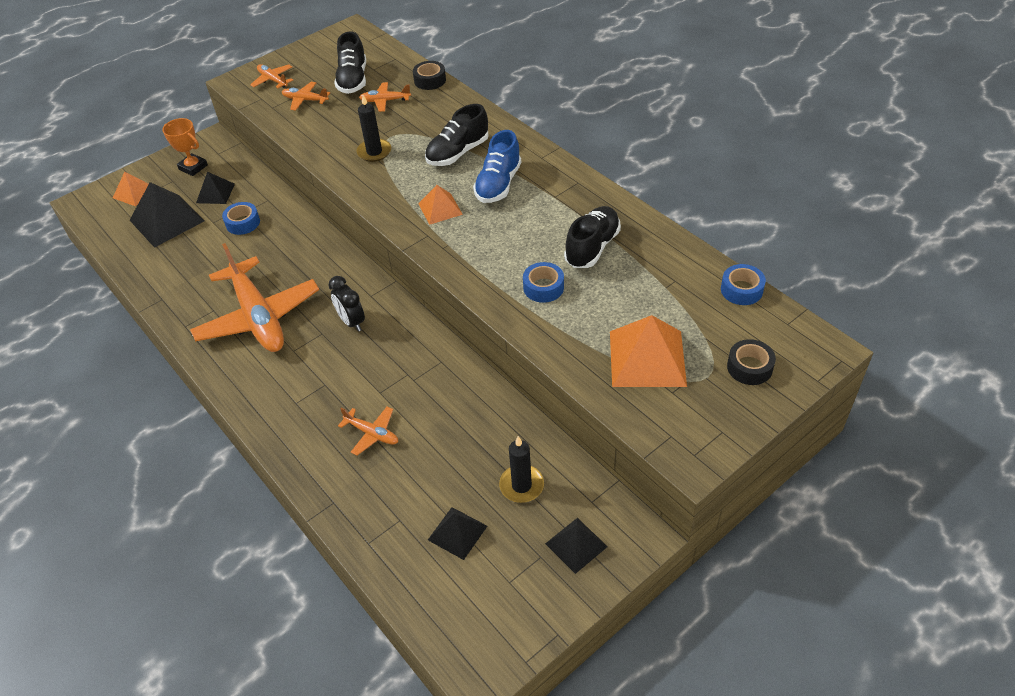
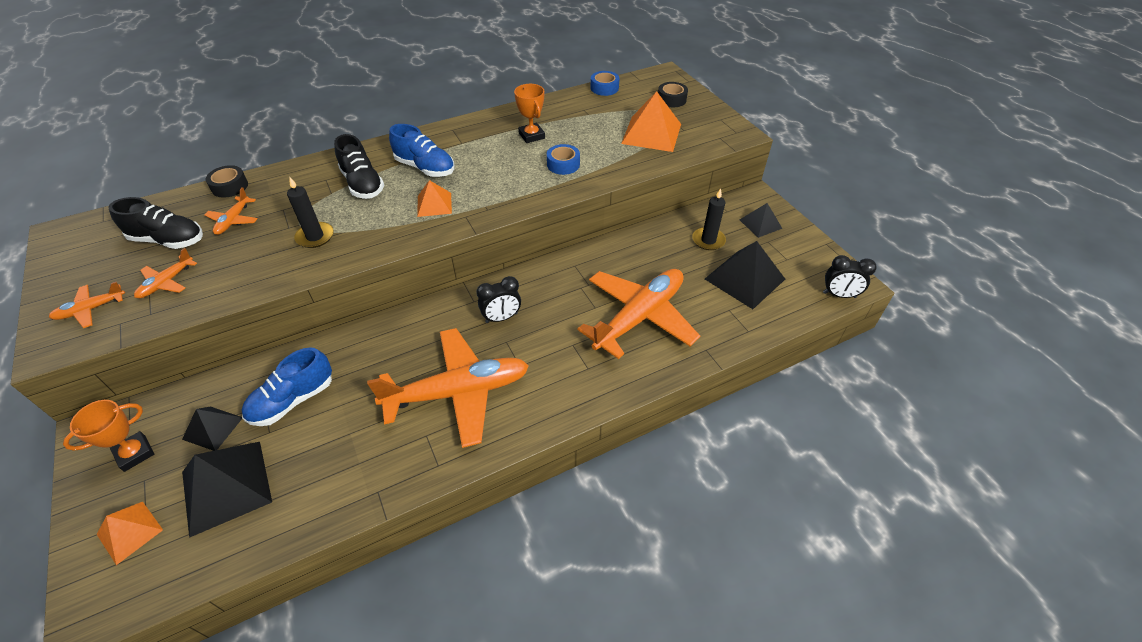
camera: 80 degrees left, 0 degrees up
(243, 223) = (293, 400): blue tape -> blue shoe
(372, 434) = (639, 317): orange plane -> orange plane, size x2.30
(451, 649) = (839, 295): none -> black clock
(457, 532) = (744, 279): black pyramid -> black pyramid, size x1.74
(592, 247) = (531, 136): black shoe -> orange trophy

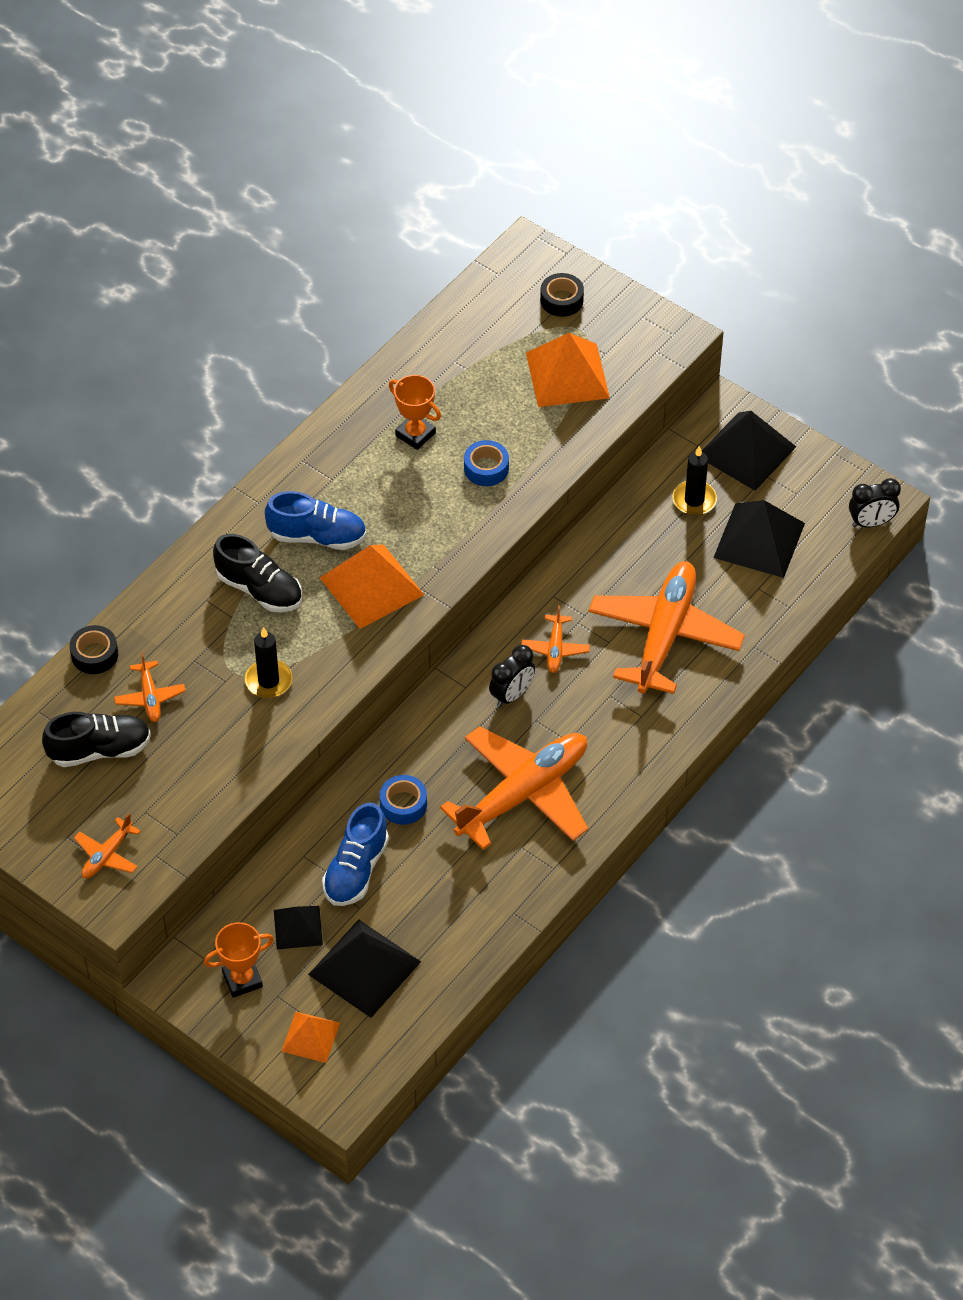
camera: 25 degrees left, 5 degrees up
(135, 453) = (242, 979): orange trophy -> orange trophy turned 45 degrees clockwise
(166, 282) = (156, 796): orange plane -> orange plane (555, 649)
(434, 204) = (371, 586): orange pyramid -> orange pyramid, size x1.74
(604, 88) = (458, 309): blue tape -> blue tape (403, 804)
(760, 224) = (746, 451): black pyramid -> black pyramid, size x1.74

